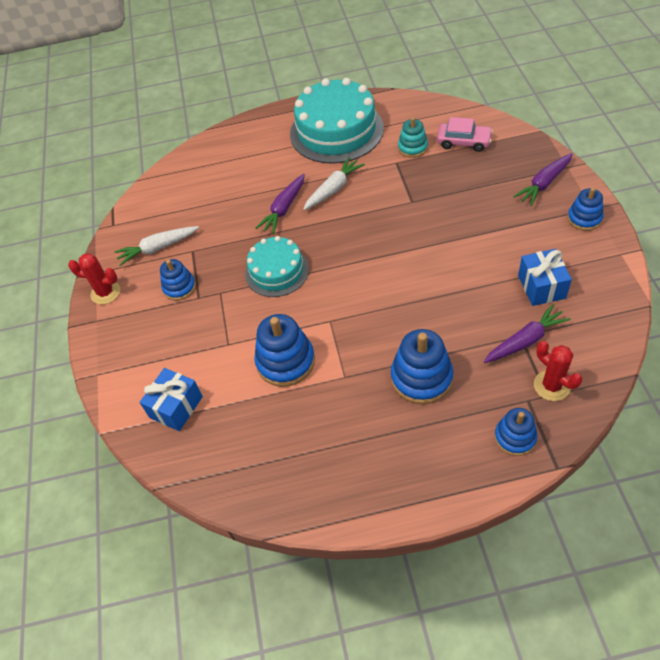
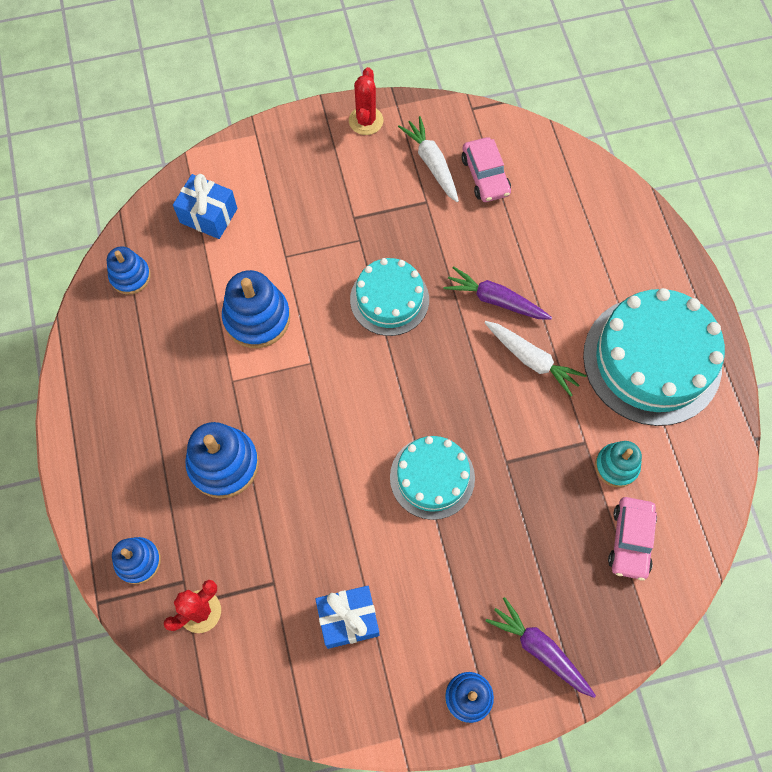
camera: 80 degrees right, 15 degrees up
(176, 216) = (485, 176): none -> pink car
(179, 287) = (369, 196): blue stacking toy -> blue stacking toy (130, 276)
(426, 241) = (432, 477): none -> turquoise cake
(525, 340) = (266, 588): purple carrot -> none

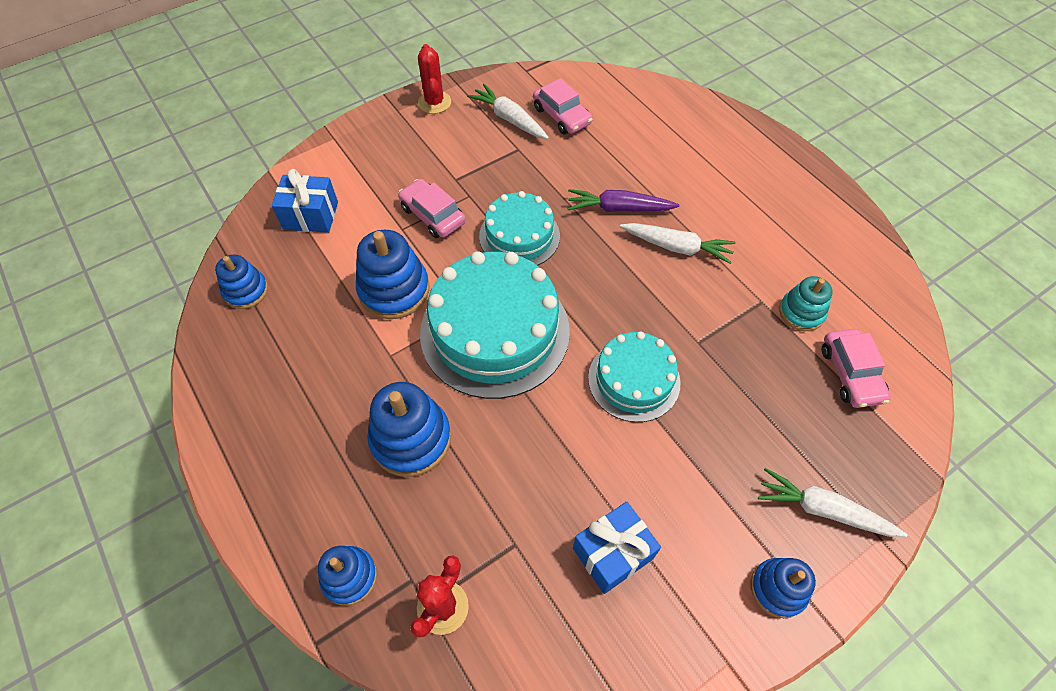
camera: 20 degrees left, 10 degrees down
(318, 251) = (432, 215): none -> pink car
(540, 649) = (823, 510): purple carrot -> white carrot
(652, 360) = (782, 216): turquoise cake -> turquoise cake (495, 331)

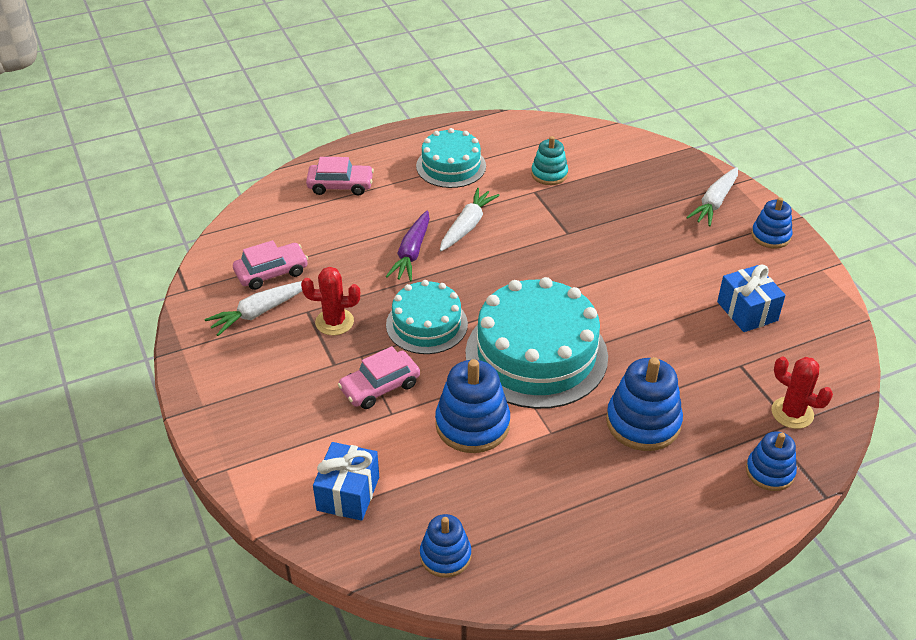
camera: 80 degrees left, 15 degrees down
(434, 102) = (204, 371): red cactus -> red cactus (334, 322)
(634, 380) = (599, 275): turquoise cake -> turquoise cake (451, 166)
(850, 374) = (608, 164): pink car -> pink car (340, 185)

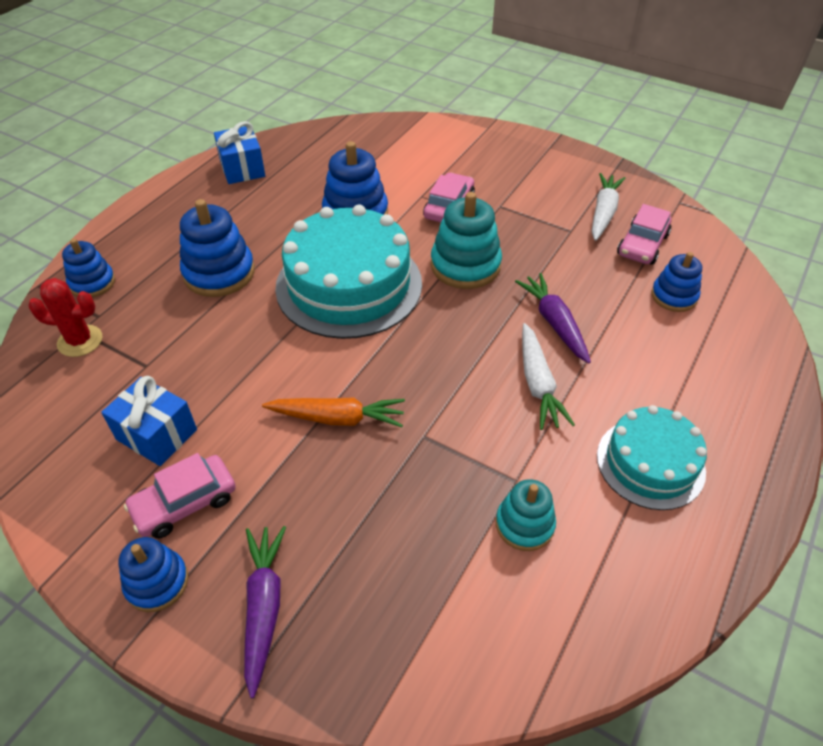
camera: 145 degrees right, 5 degrees up
(334, 322) = (539, 232): red cactus -> none
(340, 185) = (720, 362): pink car -> pink car (185, 503)
(348, 493) = (399, 147): blue gift -> blue gift (242, 169)
(426, 324) = (465, 265): turquoise cake -> turquoise stacking toy
(445, 556) = (308, 145): blue stacking toy -> blue stacking toy (674, 296)
(616, 266) = (337, 418): none -> orange carrot
(714, 203) = (264, 607): white carrot -> purple carrot

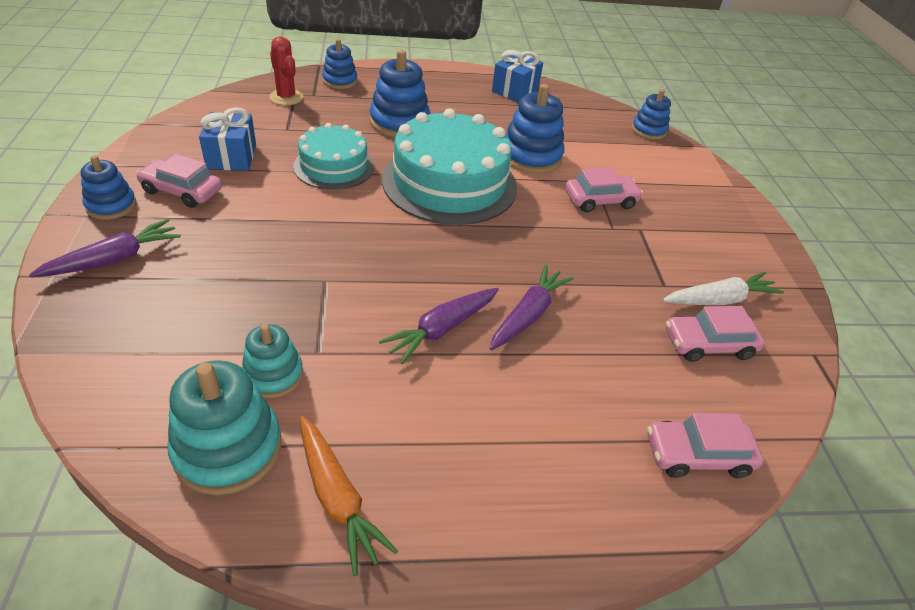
camera: 50 degrees right, 5 degrees down
(337, 418) = (308, 228): orange carrot -> orange carrot (337, 498)
(465, 265) = (540, 235): turquoise stacking toy -> turquoise stacking toy (228, 448)
(538, 384) = (442, 329): white carrot -> purple carrot
(650, 463) = (409, 445): turquoise cake -> turquoise cake (334, 166)
(674, 296) = (660, 394): blue stacking toy -> blue stacking toy (648, 130)
(734, 310) = (697, 455): none -> pink car

